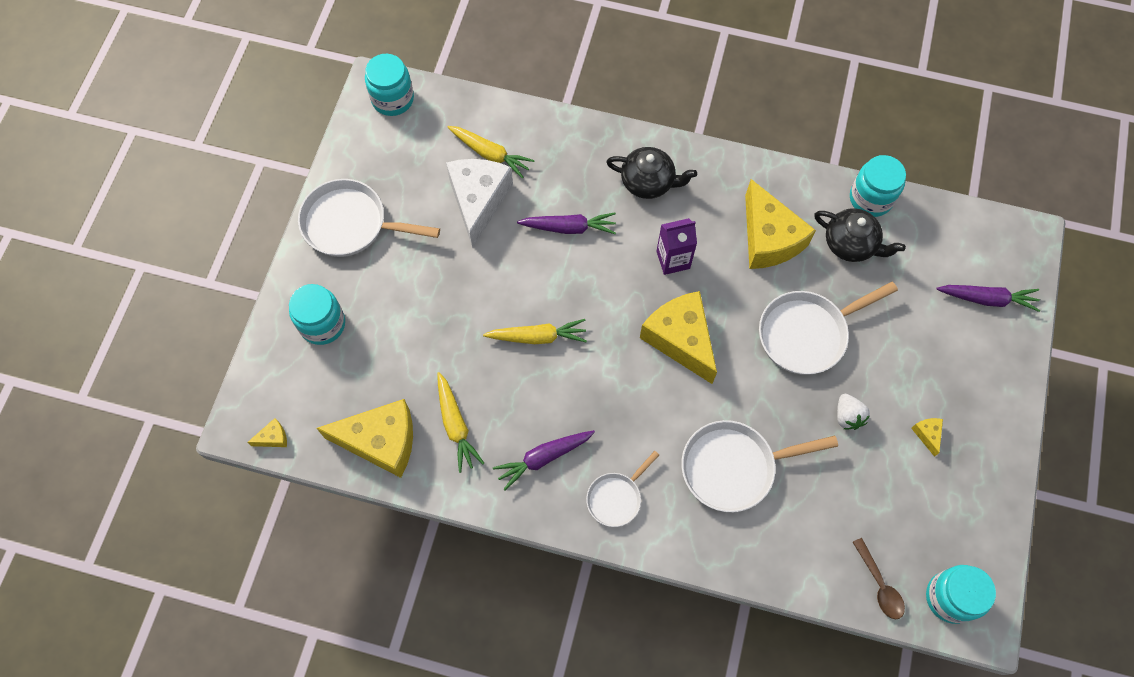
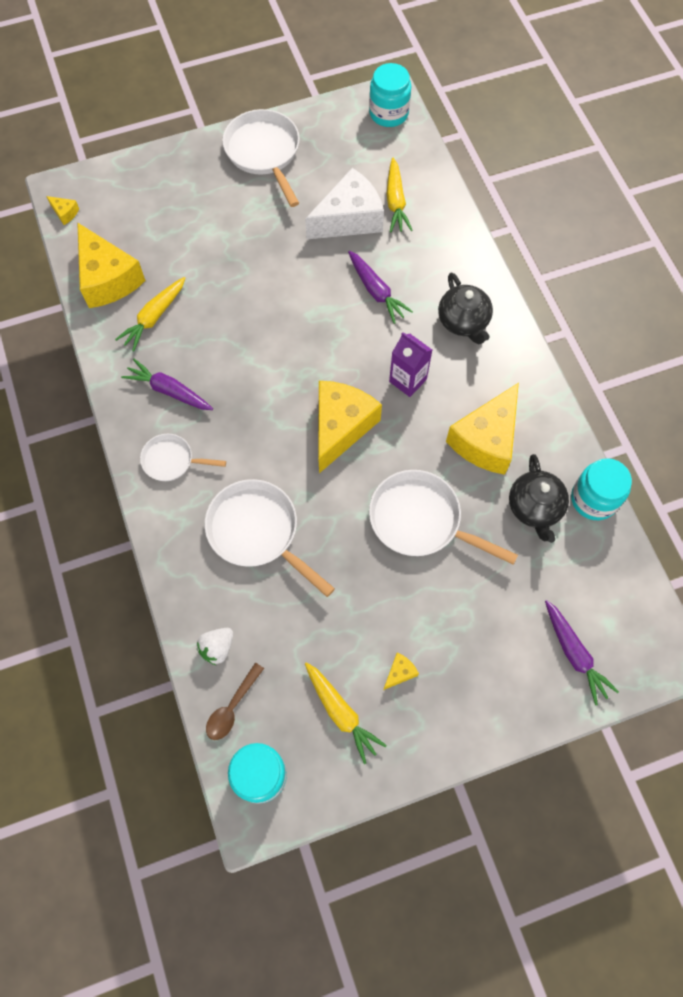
camera: 55 degrees right, 0 degrees up
(322, 324) = (172, 186): turquoise jar -> none
(538, 337) = (266, 327): yellow carrot -> yellow carrot (341, 713)
(847, 416) = (368, 596): white strawberry -> white strawberry (217, 648)

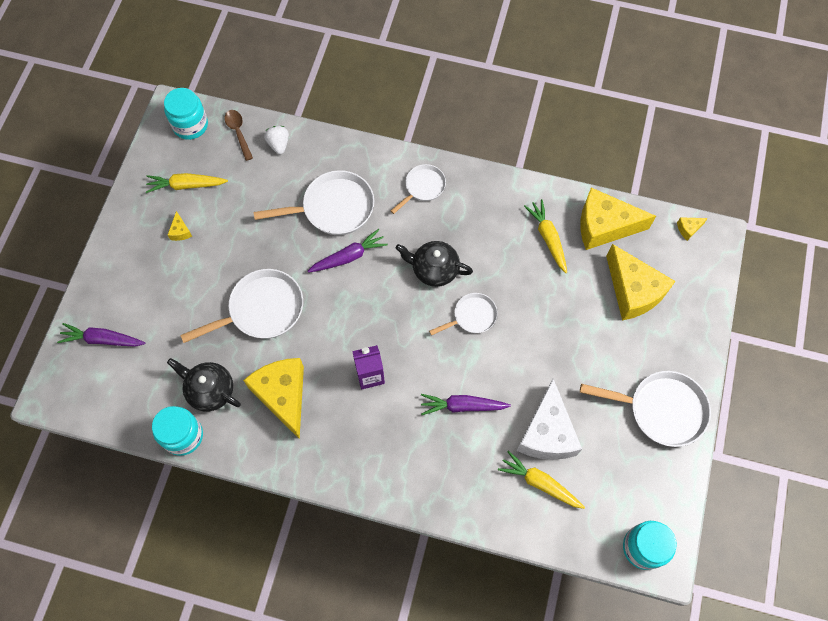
camera: 125 degrees right, 0 degrees up
(169, 391) = (478, 214): purple carrot -> purple carrot (349, 257)
(285, 333) = (472, 316): none -> white pan
(340, 427) = (368, 305): yellow cheese -> yellow cheese (633, 291)
(463, 321) = (389, 453): black teapot -> black teapot (434, 269)

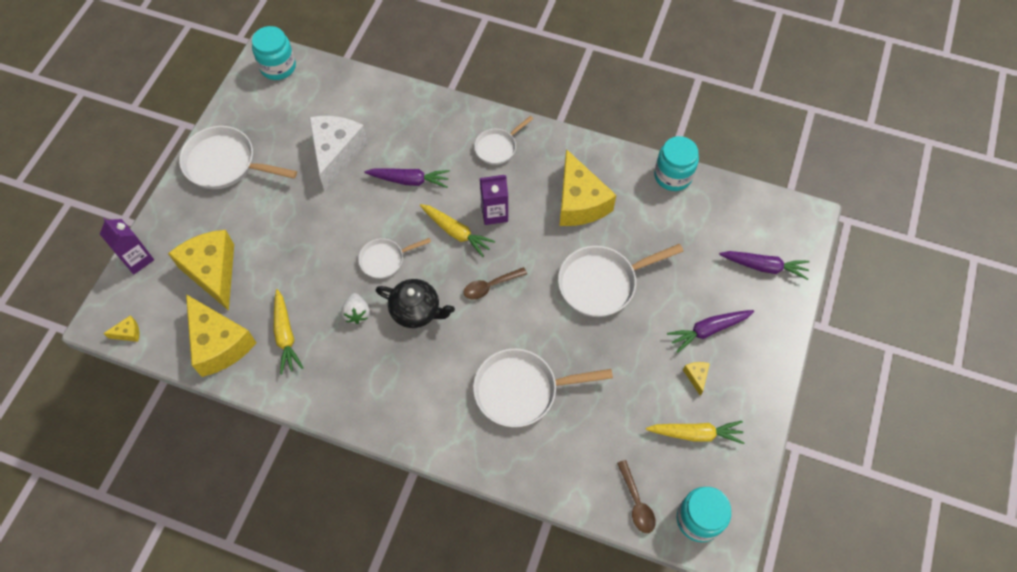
camera: 175 degrees left, 5 degrees down
(210, 390) = (650, 212): black teapot -> none
(278, 144) = (585, 481): white strawberry -> white strawberry (357, 313)
(349, 257) = (507, 332): purple carrot -> purple carrot (708, 330)
(367, 298) = (490, 286): none -> brown spoon
(423, 187) = (414, 408): white pan -> white pan (497, 147)
(540, 483) = (352, 116): yellow carrot -> yellow carrot (456, 232)
(604, 226) = (219, 343): yellow cheese -> yellow cheese turned 45 degrees clockwise
(709, 297) = (137, 259): none -> purple carton

